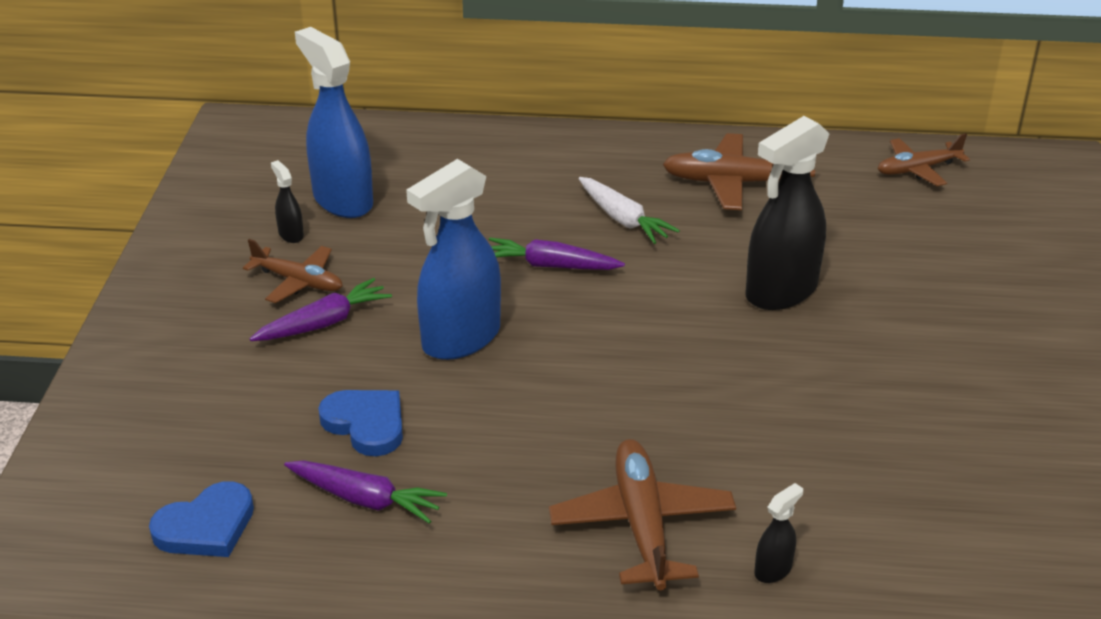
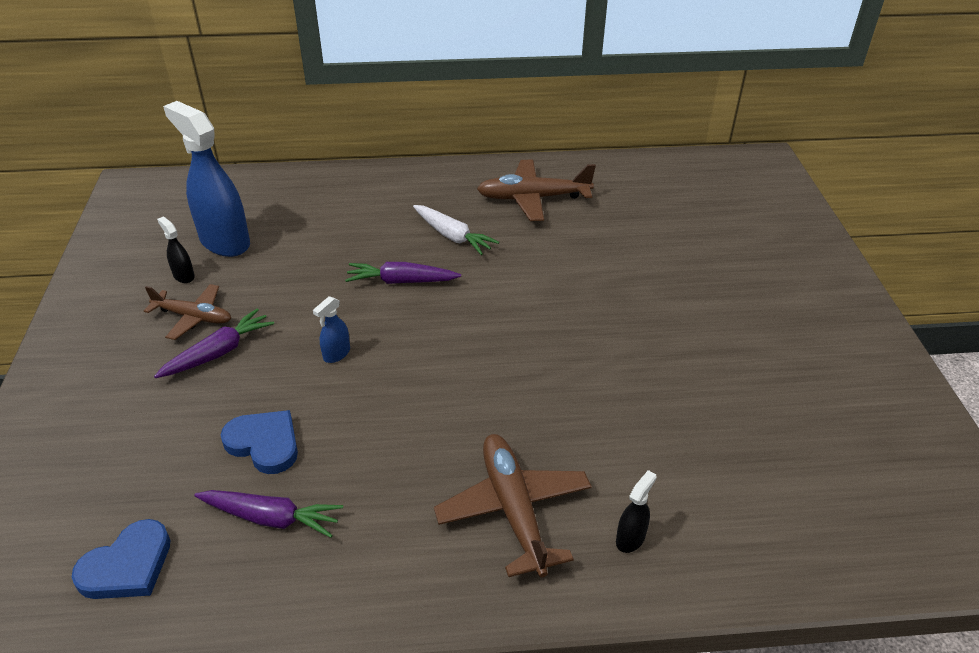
camera: 10 degrees left, 5 degrees up
(461, 339) = (336, 354): blue spray bottle -> blue spray bottle, size x0.43
(781, 291) = (585, 284): black spray bottle -> none
(917, 169) = (665, 175): brown plane -> none

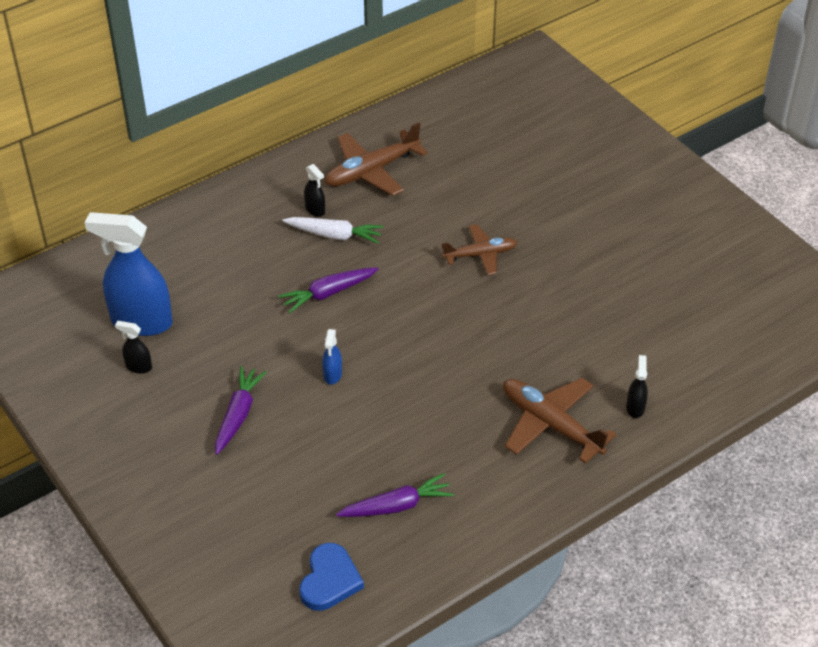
camera: 30 degrees left, 5 degrees up
(193, 317) = (186, 397): brown plane -> brown plane (480, 255)
(264, 443) = (343, 462): blue heart -> none
(454, 210) = (315, 210): none -> black spray bottle

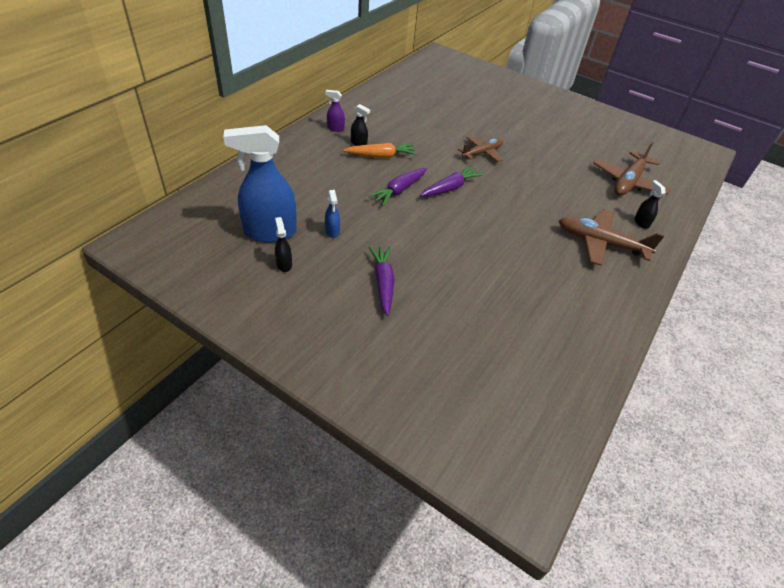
camera: 25 degrees left, 0 degrees up
(138, 367) = (284, 264): black spray bottle -> black spray bottle turned 75 degrees clockwise
(296, 179) = (335, 128): none -> purple spray bottle
(329, 580) = (533, 394): blue heart -> none
(332, 375) = (435, 241): blue spray bottle -> blue spray bottle (332, 231)
(334, 235) = (381, 156): white carrot -> orange carrot
(371, 171) = (382, 118): brown plane -> brown plane (628, 182)
(397, 506) = (542, 322): purple carrot -> purple carrot (450, 188)

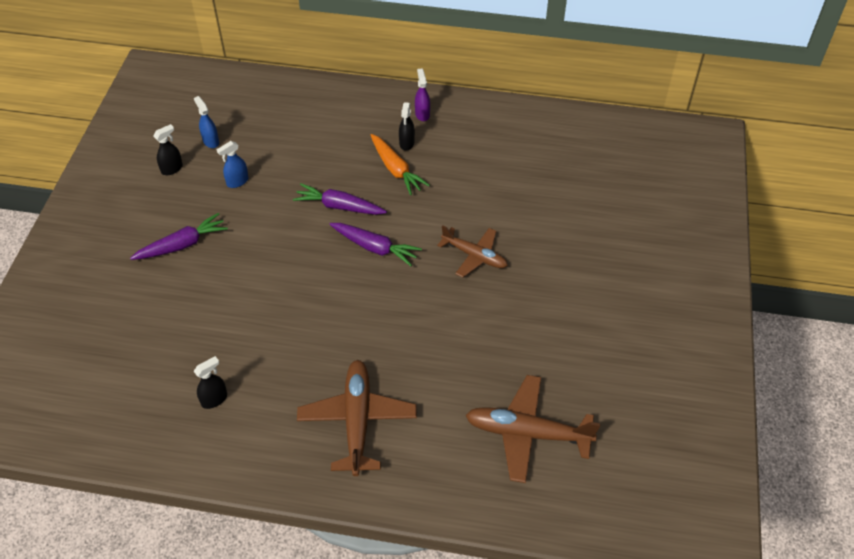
camera: 70 degrees right, 5 degrees up
(270, 232) = (211, 141): blue spray bottle -> blue spray bottle, size x0.43
(641, 222) = (433, 462): black spray bottle -> black spray bottle (214, 399)

